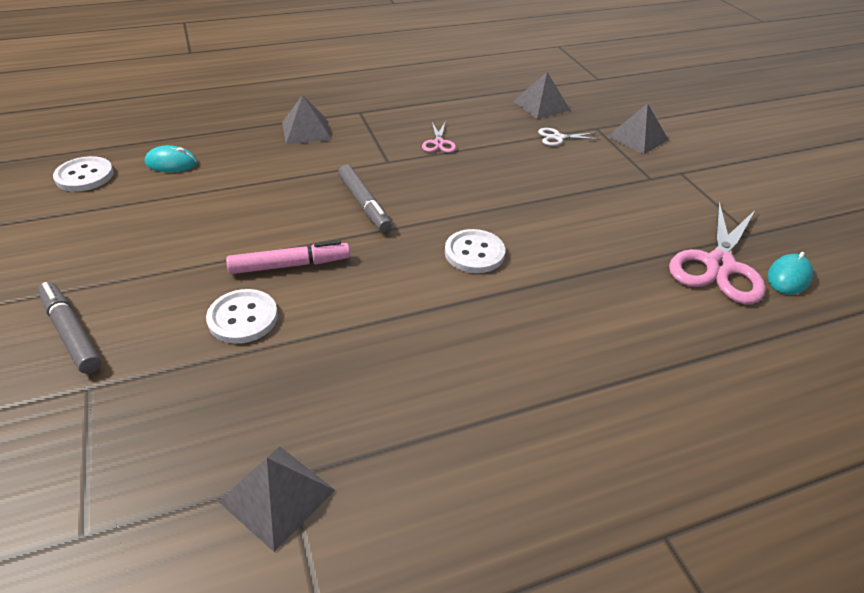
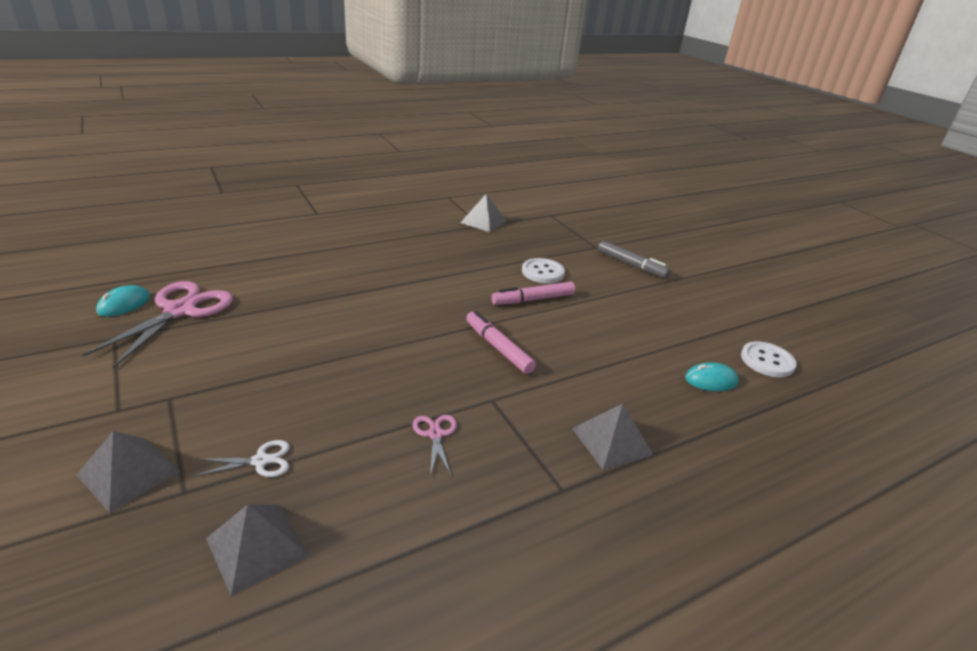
camera: 170 degrees right, 10 degrees down
(364, 204) = (498, 347): grey marker -> pink marker
(474, 253) = (393, 312): white button -> none

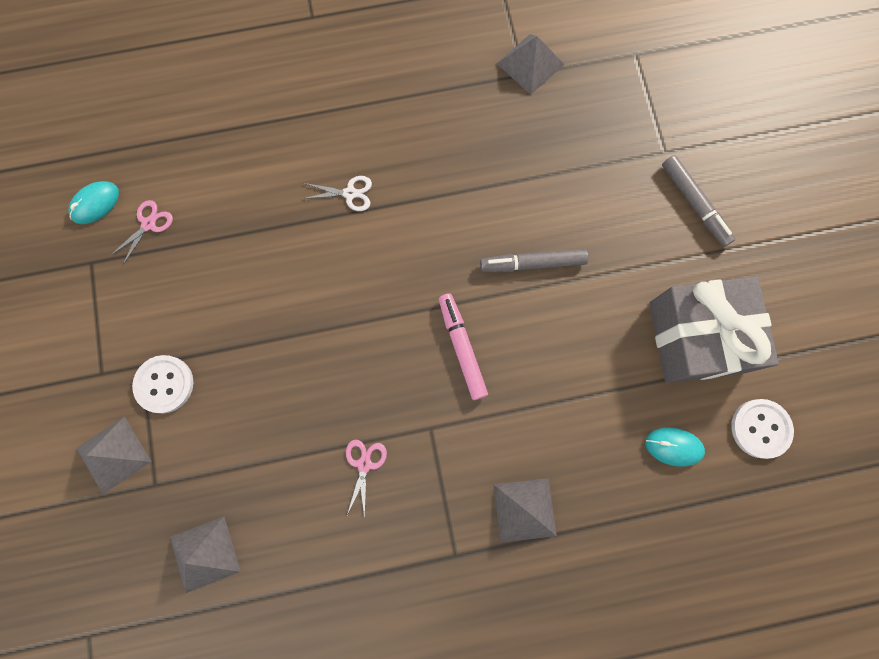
camera: 20 degrees right, 45 degrees up
(180, 310) = (148, 224): pink scissors -> pink scissors, size x0.47
(260, 461) = (213, 464): white scissors -> white scissors (350, 193)
(533, 299) = (532, 263): pink marker -> grey marker
(542, 272) = (566, 205): white button -> white button (164, 384)
(681, 321) = (696, 337): none -> grey gift

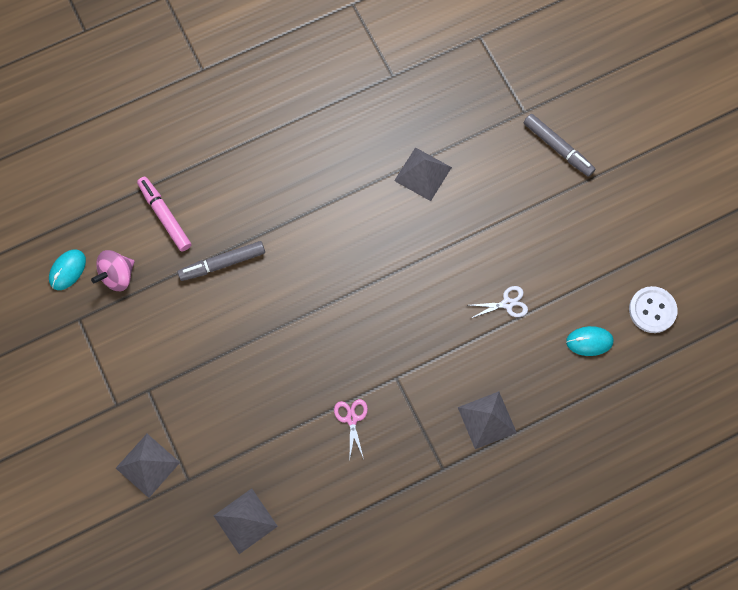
camera: 15 degrees left, 5 degrees down
(148, 224) = (118, 275): pink scissors -> pink spinning top
(164, 384) = (171, 399): white button -> none
(350, 193) = (277, 209): white scissors -> white scissors (507, 303)
(462, 347) = (403, 308): pink marker -> pink marker (165, 216)
(530, 64) = (395, 65): grey pyramid -> grey pyramid (422, 174)
(532, 263) = (441, 227): grey marker -> grey marker (222, 263)
(696, 337) = (586, 252): grey gift -> none

